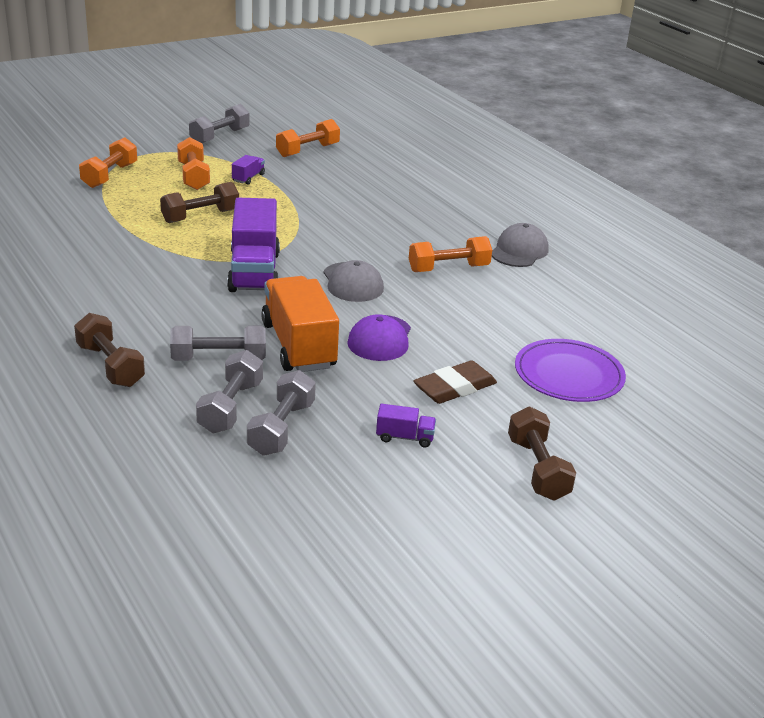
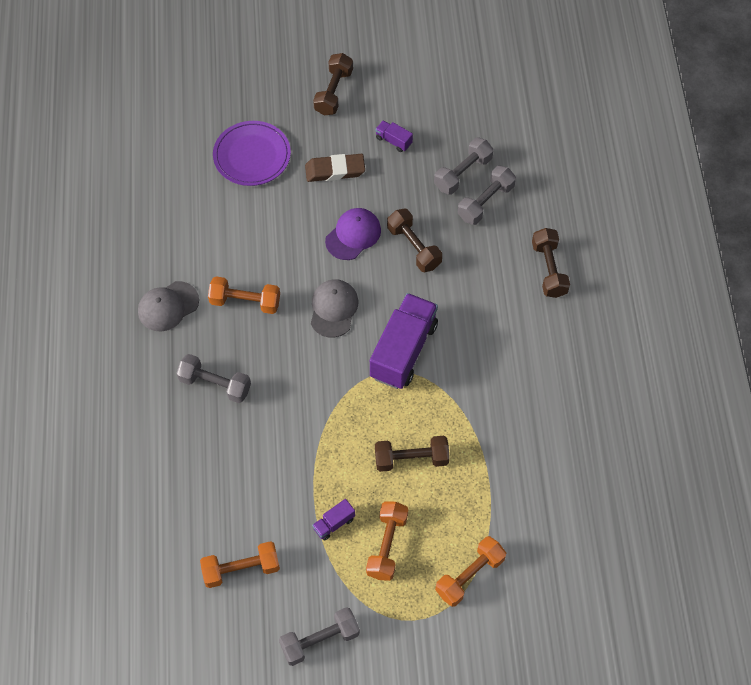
camera: 150 degrees left, 30 degrees up
(219, 359) = (474, 251): grey dumbbell -> grey dumbbell (215, 384)
(298, 345) = (414, 247): orange truck -> brown dumbbell

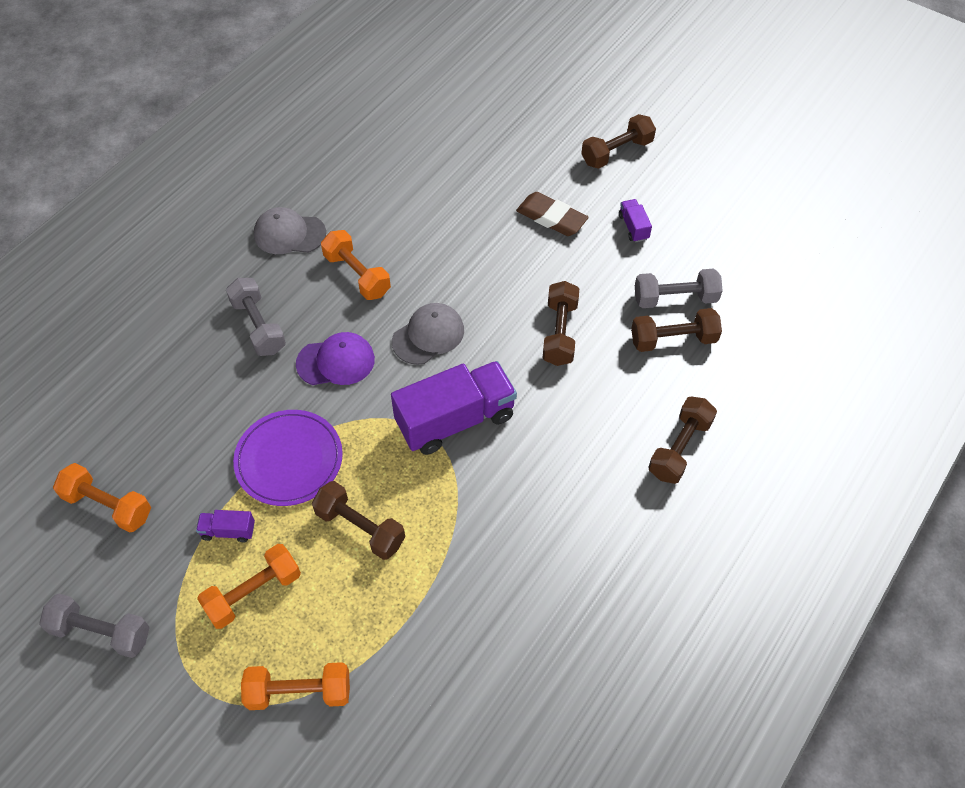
camera: 40 degrees right, 5 degrees down
(252, 155) = (488, 159): purple plate -> purple plate (289, 460)
(353, 235) = (512, 283): purple cap -> purple cap (336, 361)
(485, 202) = (673, 339): grey dumbbell -> brown dumbbell

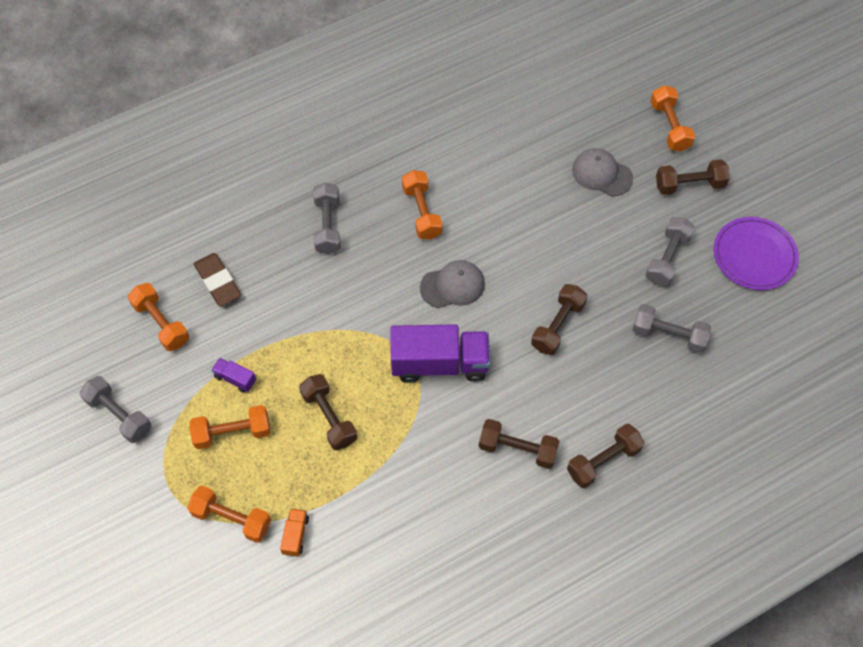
camera: 25 degrees right, 5 degrees up
(289, 234) = (386, 156): grey cap -> grey cap (601, 174)
(289, 460) = (302, 343): purple plate -> purple plate (754, 255)
(336, 361) = (372, 278): purple cap -> none
(385, 677) = (295, 535): none -> orange truck
(551, 217) = (602, 223): brown eraser -> brown eraser (218, 281)
(568, 106) = (669, 126): none -> orange dumbbell
(633, 227) = (667, 258): purple truck -> grey dumbbell
(673, 339) = (647, 369): brown dumbbell -> brown dumbbell (517, 449)

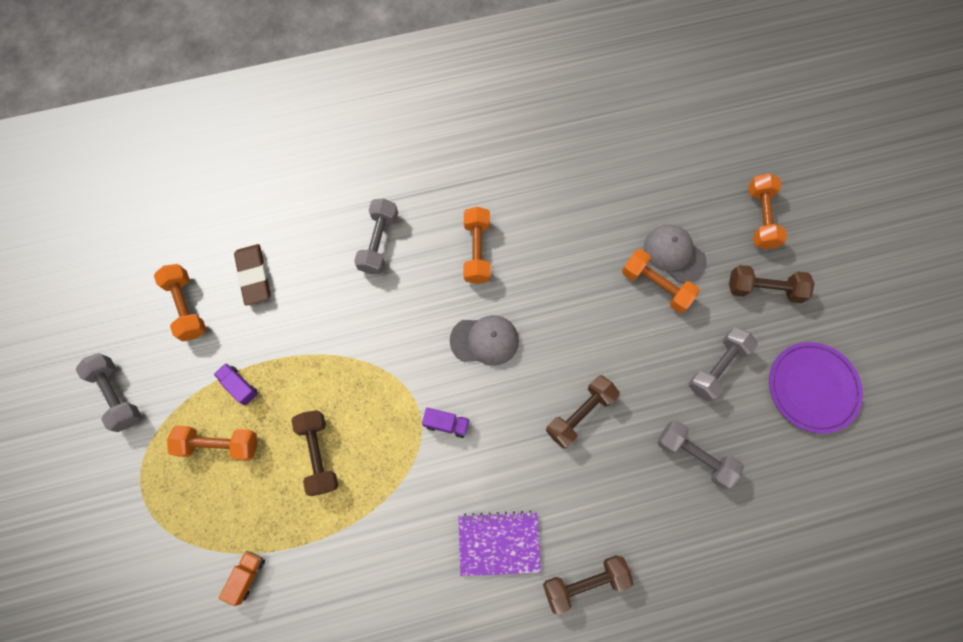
camera: 15 degrees right, 10 degrees up
(232, 518) = (190, 539): orange dumbbell -> orange dumbbell (656, 286)
(439, 363) = (446, 424): purple truck -> purple truck, size x0.43
(517, 449) = (499, 543): brown dumbbell -> purple notebook

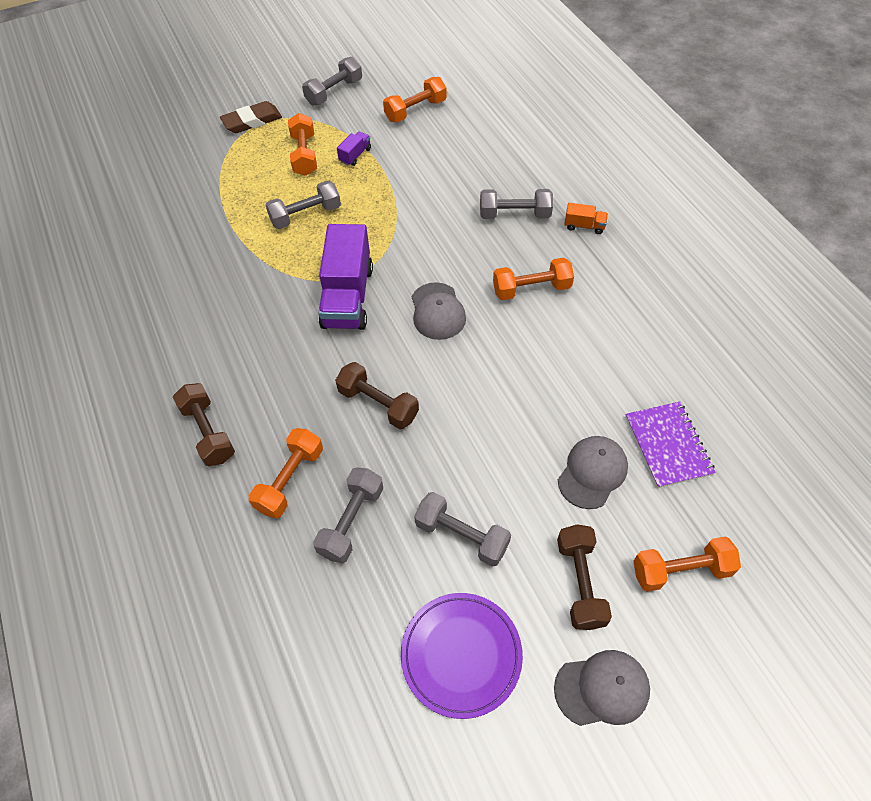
camera: 80 degrees right, 15 degrees down
(247, 576) = (202, 194): orange truck -> orange truck (584, 226)
(254, 276) = (454, 142): brown eraser -> brown eraser (252, 121)
(318, 454) = (305, 215): brown dumbbell -> grey dumbbell
(446, 424) = (348, 297): purple truck -> purple truck, size x2.31
(499, 543) = (240, 356): purple notebook -> purple notebook (668, 445)
(656, 286) = (545, 458): orange dumbbell -> orange dumbbell (290, 480)
(841, 296) = (602, 688): none -> grey cap

